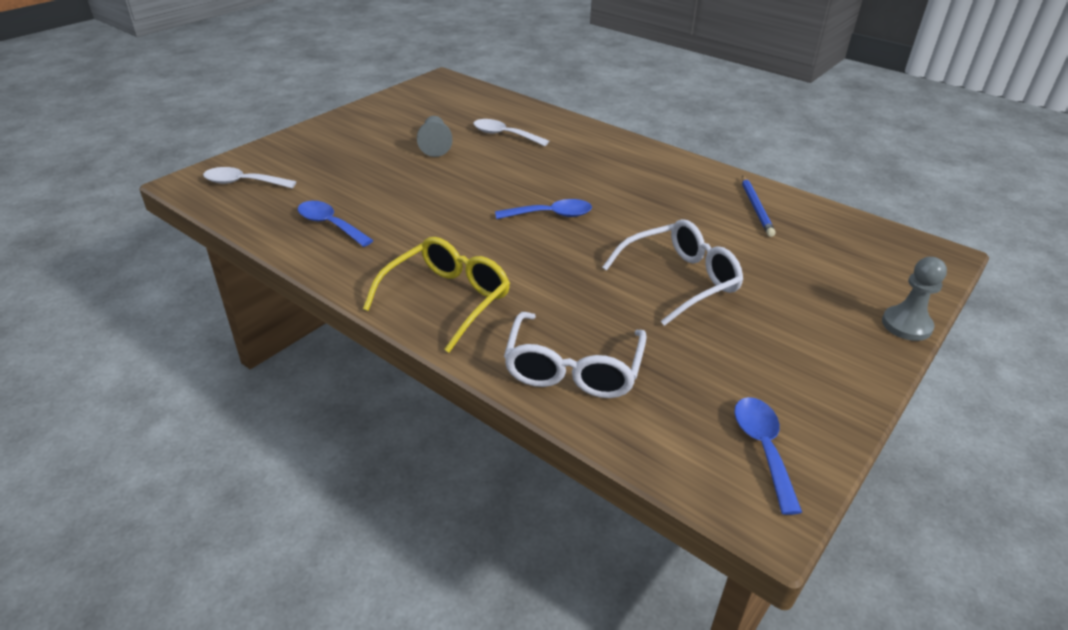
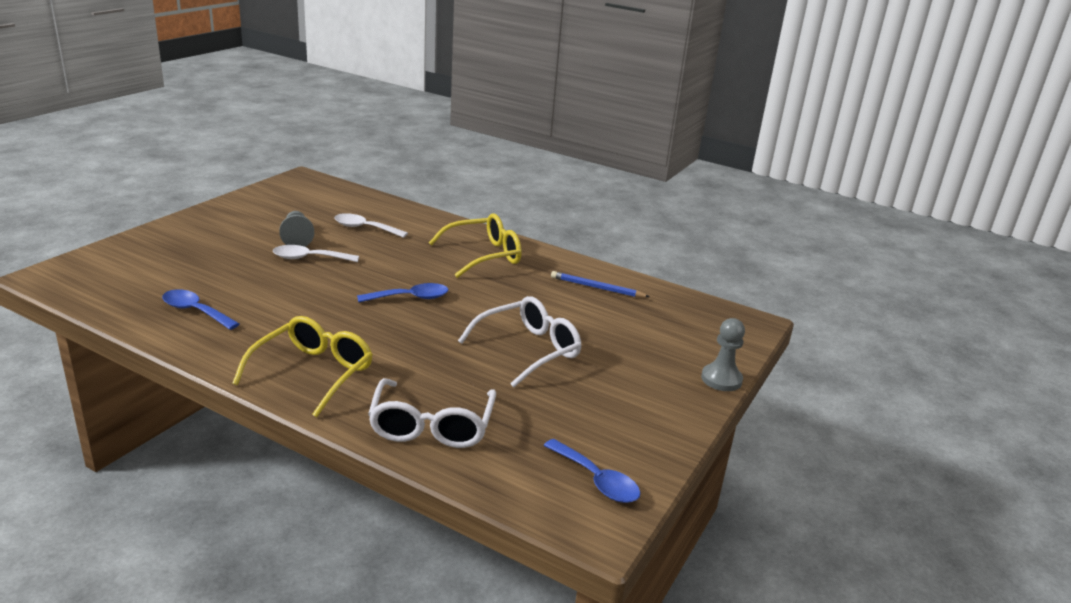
camera: 10 degrees left, 10 degrees down
(243, 183) = (103, 275): white spoon -> white spoon (309, 258)
(630, 167) = (484, 255): none -> yellow glasses
(755, 208) = (597, 288): blue pencil -> blue pencil turned 120 degrees clockwise
(763, 448) = (597, 480): blue spoon -> blue spoon turned 150 degrees clockwise

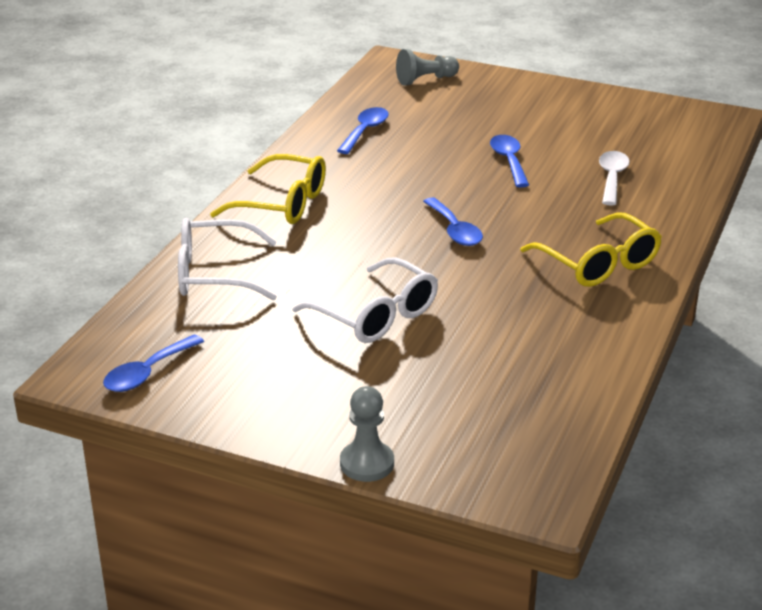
camera: 85 degrees right, 5 degrees up
(297, 238) = (553, 146): grey pawn -> grey pawn (425, 80)
(309, 258) = (509, 161): white spoon -> blue spoon
(597, 288) = (564, 356): blue pencil -> none

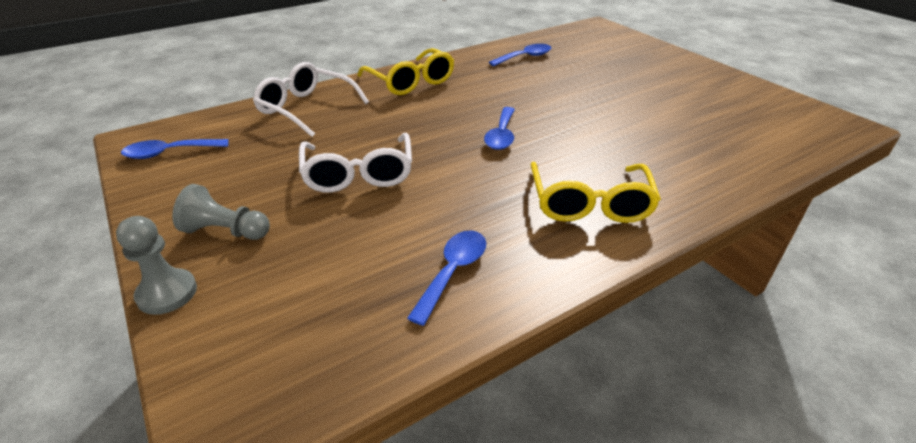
camera: 35 degrees right, 5 degrees up
(425, 80) = (607, 40): grey pawn -> grey pawn (226, 231)
(509, 161) = (606, 102): blue spoon -> blue spoon (453, 272)
(612, 178) = (683, 140): white spoon -> none

